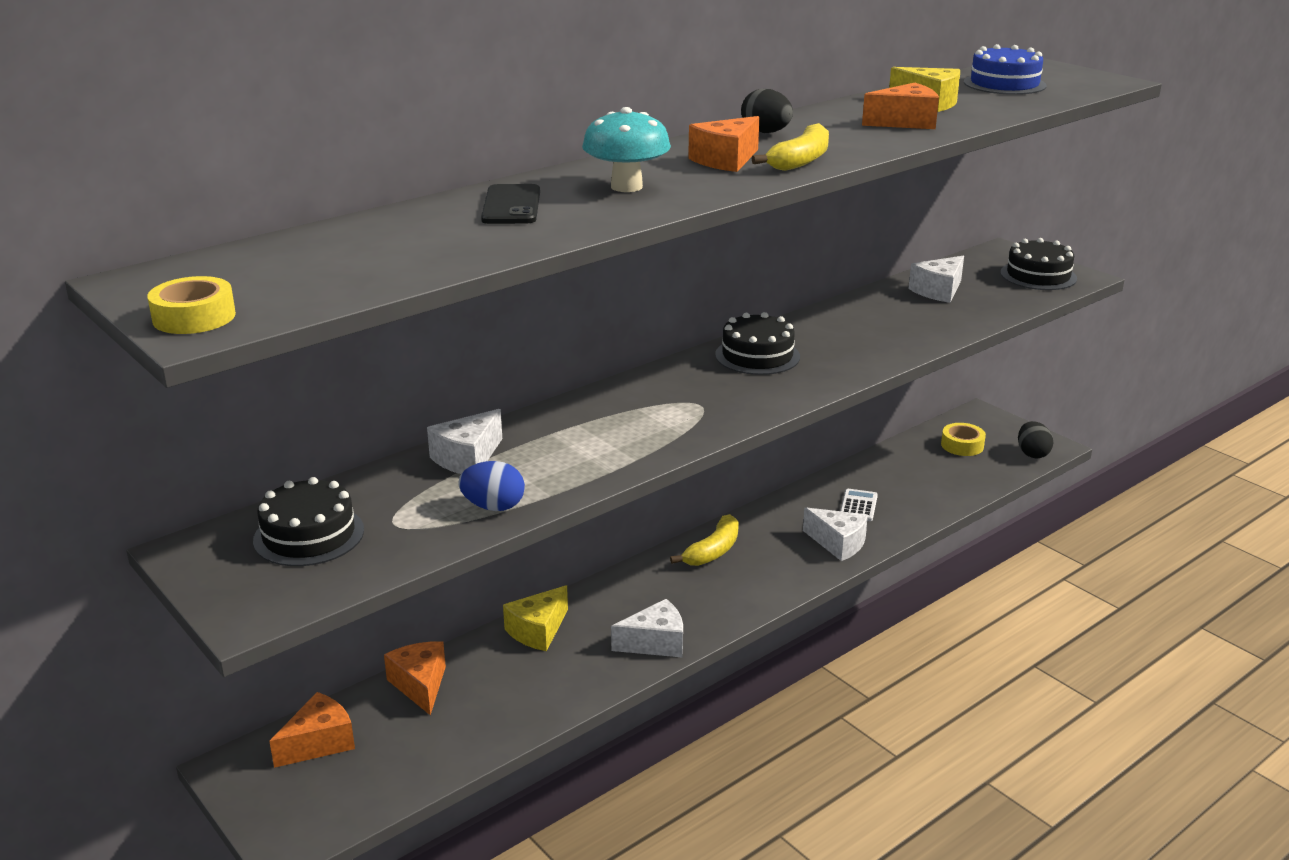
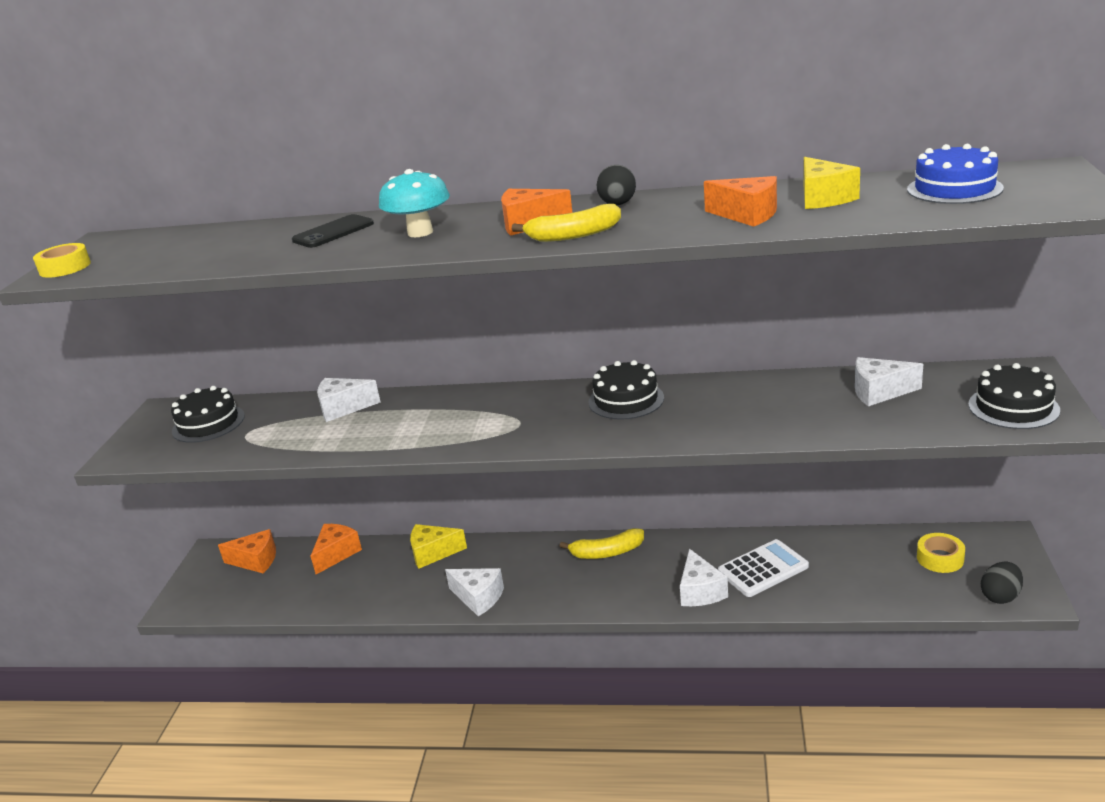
camera: 50 degrees right, 0 degrees up
(493, 507) = (299, 445): blue egg -> none
(858, 506) = (763, 569): white calculator -> white calculator, size x1.62

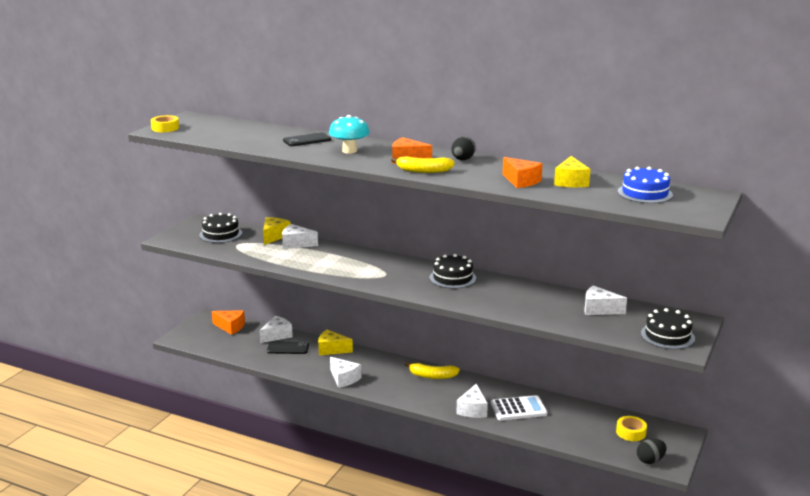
camera: 15 degrees right, 5 degrees down
(300, 404) = (274, 236): none -> yellow cheese
(336, 554) = (277, 335): orange cheese -> white cheese
(364, 571) = (288, 348): none -> black phone

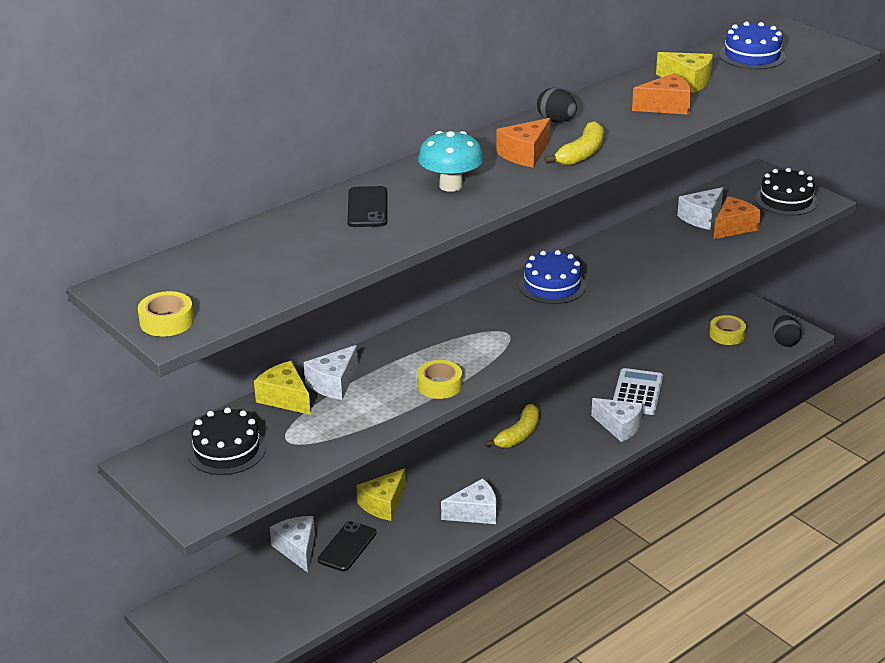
camera: 65 degrees left, 10 degrees up
(230, 327) = (227, 594): orange cheese -> orange cheese (733, 227)
(315, 268) = (439, 385): none -> yellow tape
(452, 278) = (552, 285): black cake -> blue cake

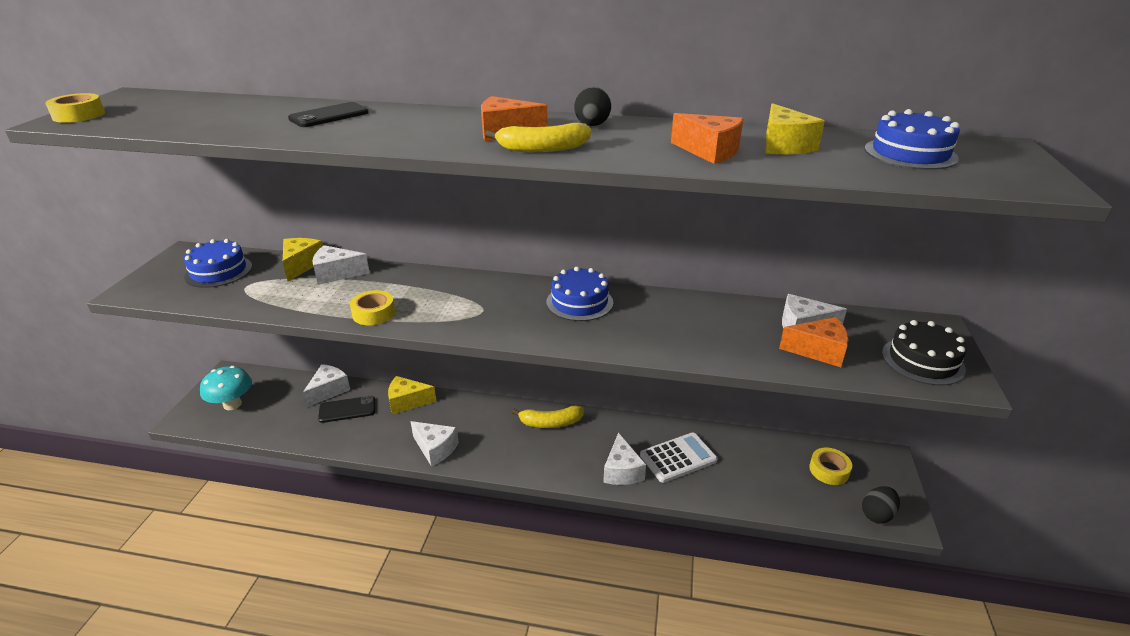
camera: 50 degrees right, 0 degrees up
(226, 450) = (218, 271): black cake -> blue cake
(451, 185) = (405, 127): turquoise mushroom -> turquoise mushroom (232, 404)

